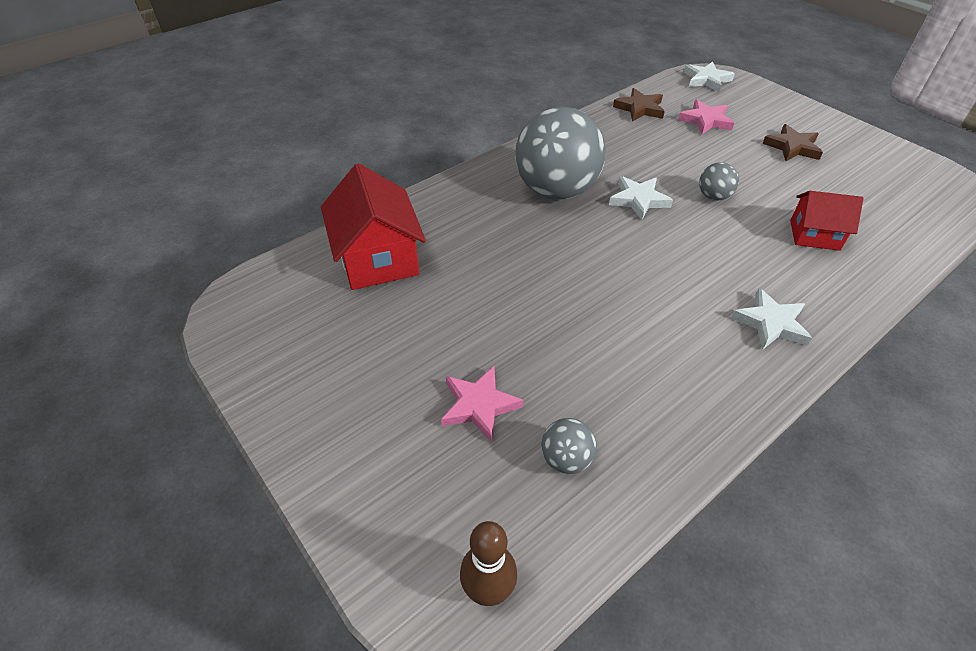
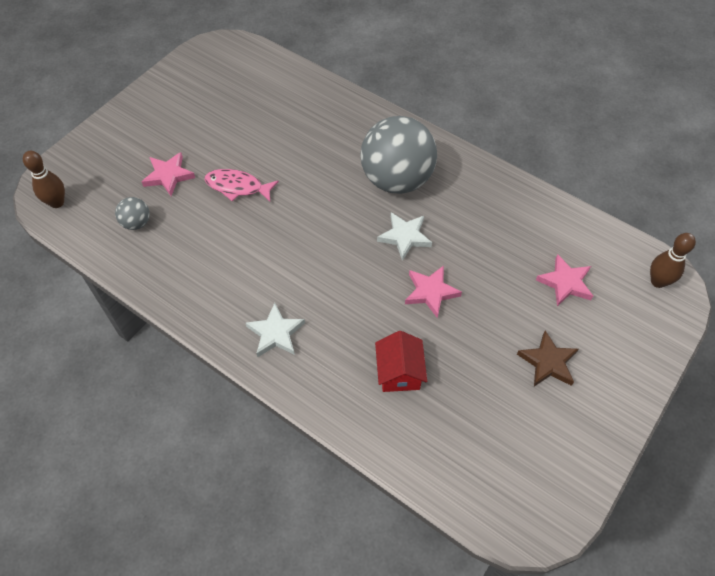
camera: 75 degrees right, 10 degrees up
(378, 258) = (283, 97): red house -> none
(526, 327) = (237, 187): none -> pink fish
(640, 108) = (561, 225): brown star -> none
(706, 80) = (658, 281): white star -> brown bowling pin
(713, 196) = (430, 292): grey ball -> pink star

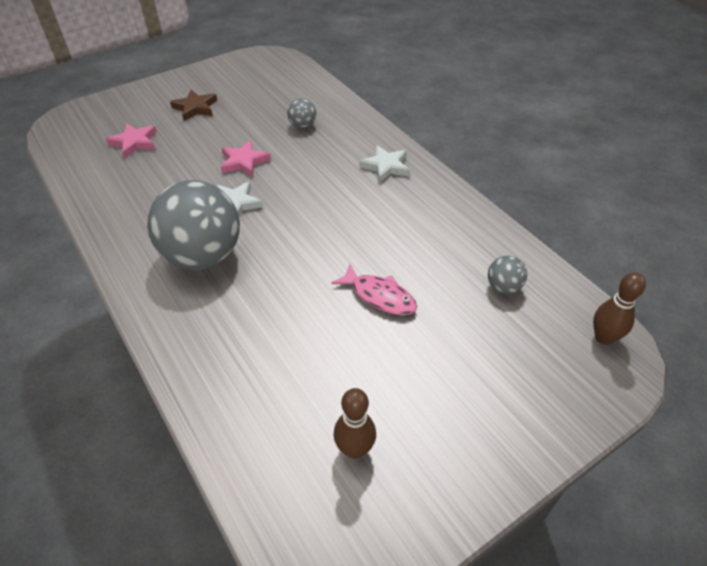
camera: 160 degrees left, 10 degrees down
(168, 176) = (460, 333): pink star -> none
(399, 372) = (302, 125): red house -> grey ball
(658, 281) = (67, 127): brown bowling pin -> brown bowling pin (354, 449)

